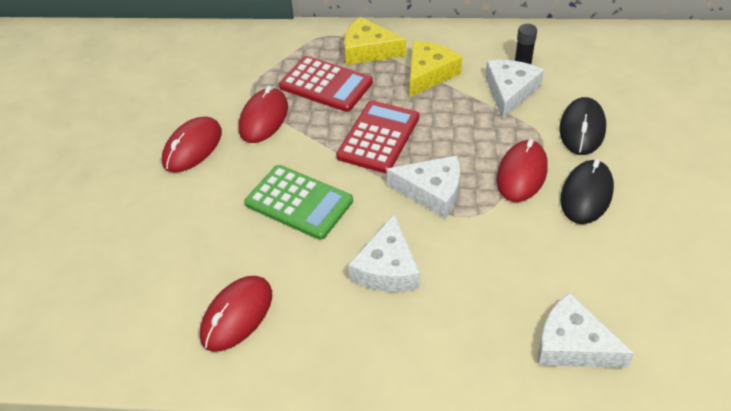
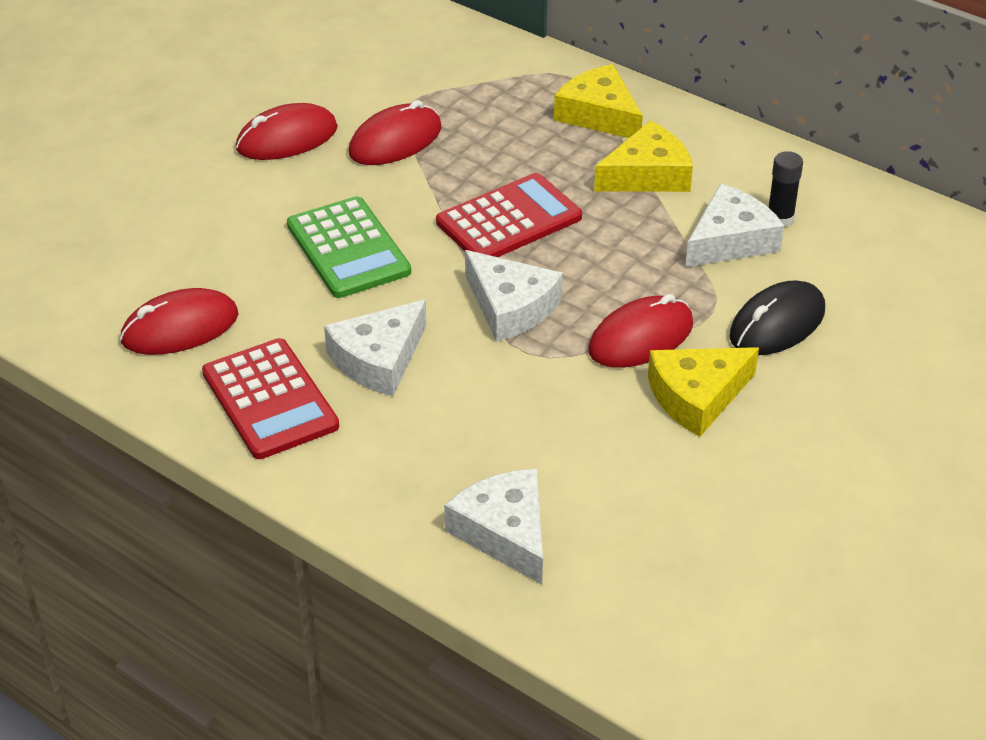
camera: 30 degrees right, 5 degrees down
(326, 84) = (505, 133): red calculator -> red calculator (270, 400)
(586, 194) = (696, 396): black mouse -> yellow cheese

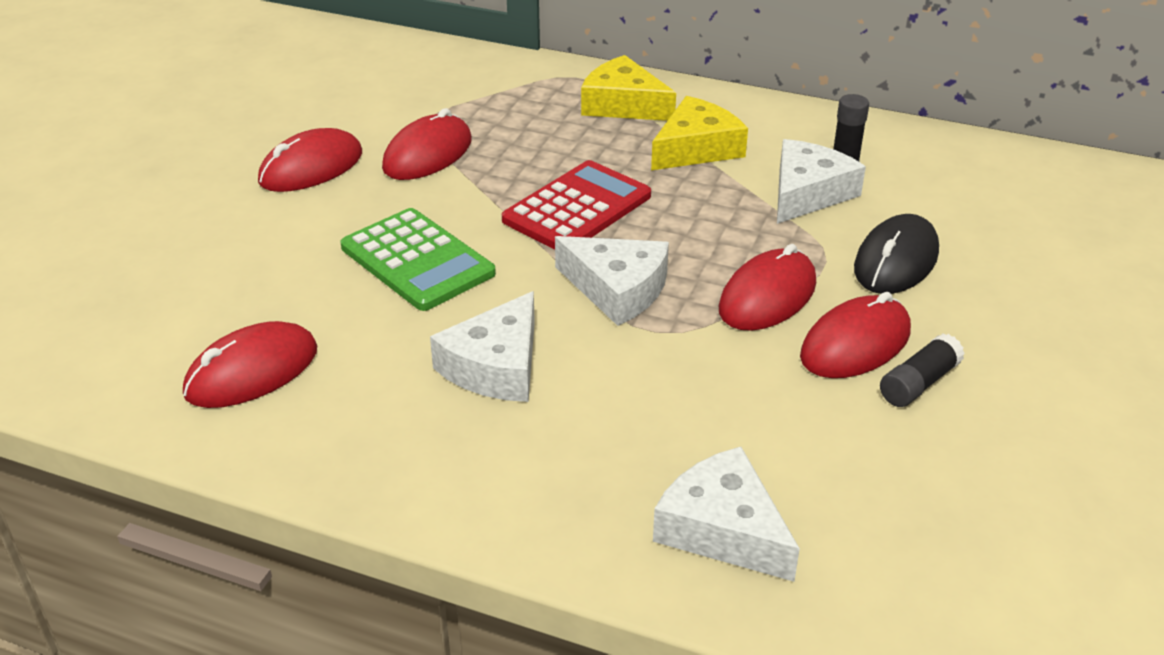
camera: 15 degrees left, 5 degrees down
(270, 400) = (386, 431): red calculator -> none
(696, 396) = (855, 344): yellow cheese -> red mouse
(733, 443) = (919, 383): none -> black glue stick

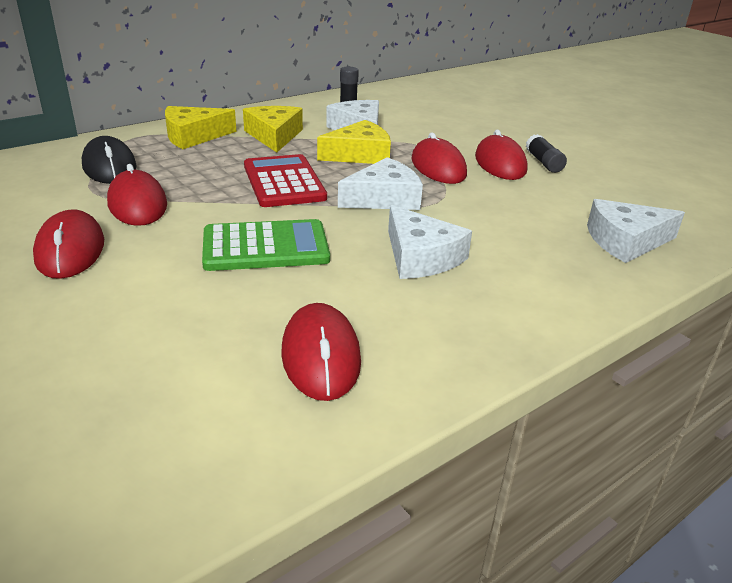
camera: 60 degrees left, 5 degrees down
(724, 225) = (360, 155): none -> yellow cheese
(896, 261) = (442, 134): black mouse -> black mouse (109, 166)

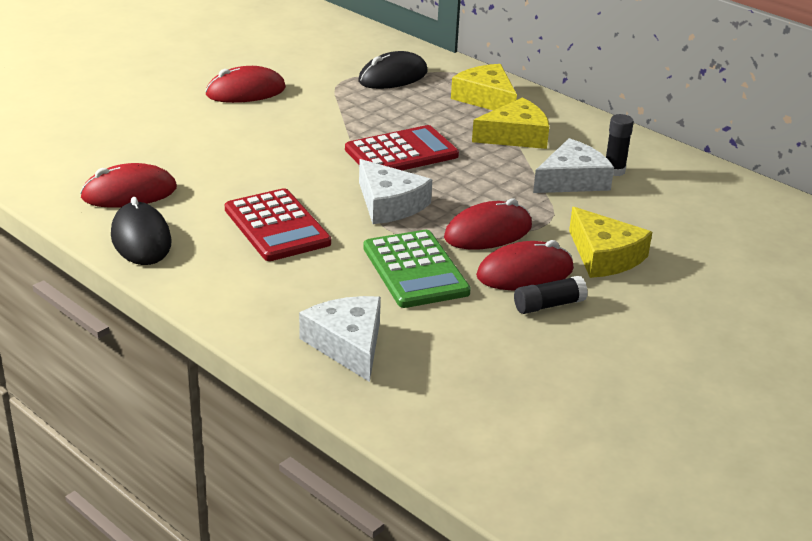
camera: 80 degrees right, 0 degrees up
(137, 204) = (327, 100): red mouse -> none
(265, 247) = (273, 158): green calculator -> green calculator (415, 270)
(360, 155) = (494, 185): yellow cheese -> yellow cheese (604, 256)
(420, 257) = (277, 226): white cheese -> red calculator
(445, 350) = (141, 239): none -> black mouse

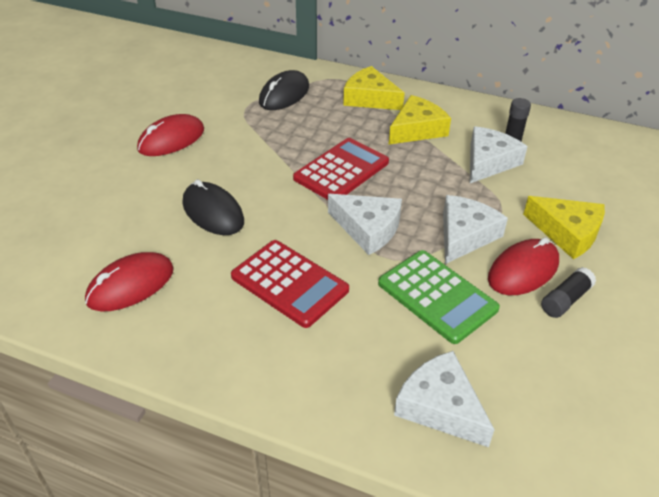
camera: 20 degrees left, 10 degrees up
(141, 239) = (174, 339): black mouse -> black mouse (213, 212)
(488, 232) = (465, 235): red mouse -> white cheese

